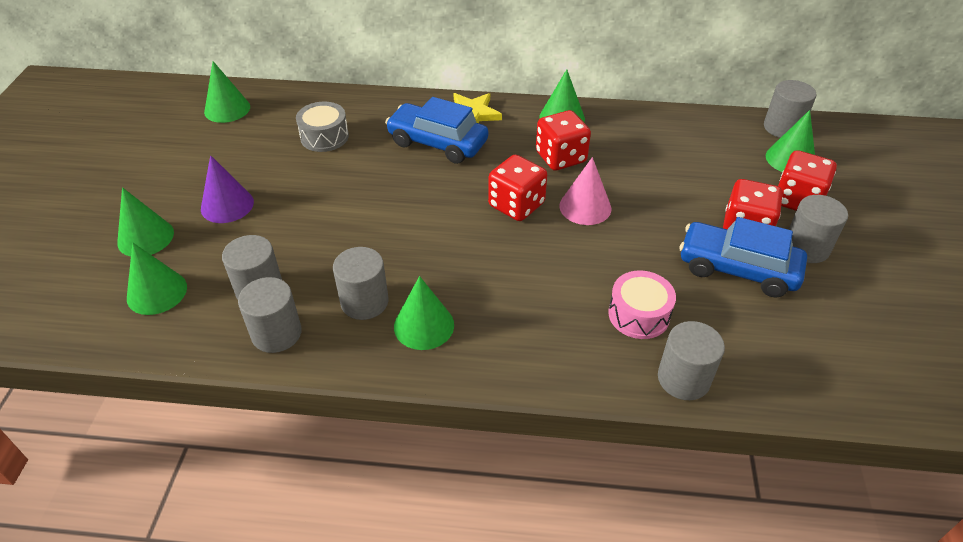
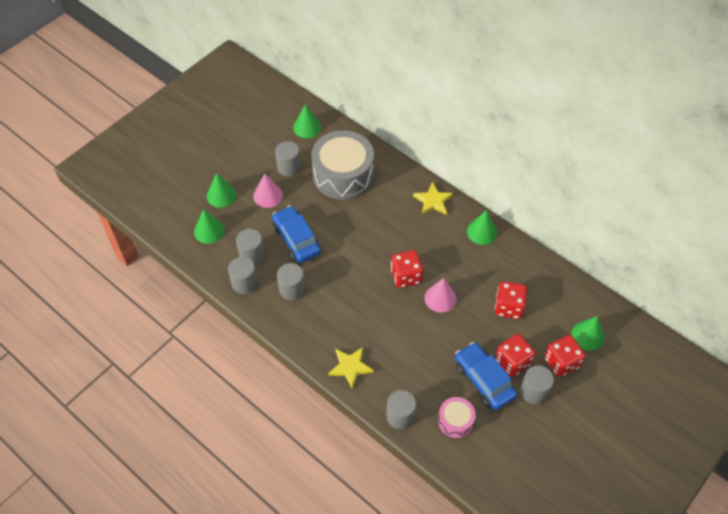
camera: 35 degrees right, 10 degrees up
(227, 205) = (268, 195): purple cone -> pink cone
(324, 137) = (343, 175): grey drum -> grey drum, size x2.05
(424, 325) = (308, 318): green cone -> none
(437, 143) = (398, 212): blue car -> blue car (296, 240)
(548, 356) = (350, 367): none -> yellow star
(560, 157) = (456, 259): red dice -> red dice (508, 307)
(638, 315) = (410, 373): pink drum -> pink drum (455, 421)
(782, 127) = (608, 312): grey cylinder -> grey cylinder (289, 167)

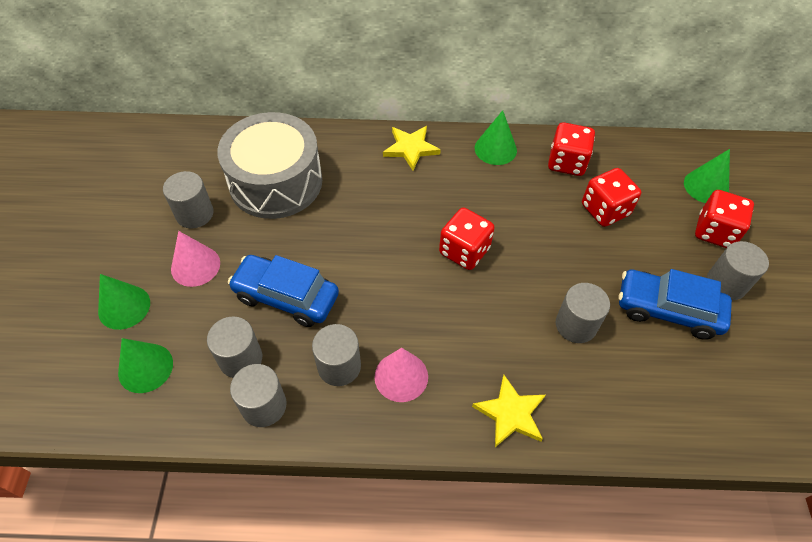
camera: 40 degrees left, 0 degrees up
(307, 127) = (177, 153): green cone -> none
(400, 416) = (630, 429): grey cylinder -> grey cylinder (576, 325)
(440, 298) = (527, 250): pink cone -> pink cone (401, 376)
(455, 421) = (692, 383): pink drum -> none
(512, 362) = (672, 266): red dice -> red dice (566, 162)

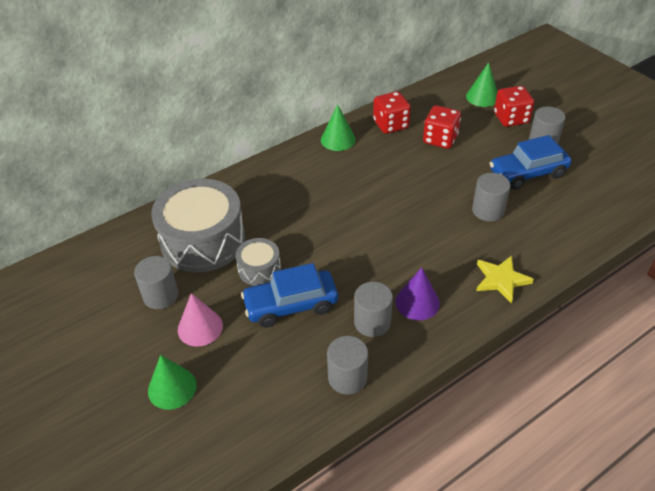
camera: 35 degrees left, 10 degrees down
(145, 368) = (234, 413): green cone -> none
(240, 359) = (300, 362): grey cylinder -> none
(294, 242) = (259, 269): none -> grey drum
(401, 376) = (417, 302): pink cone -> purple cone
(410, 148) = (280, 168): yellow star -> none
(464, 251) = (380, 209): red dice -> none

